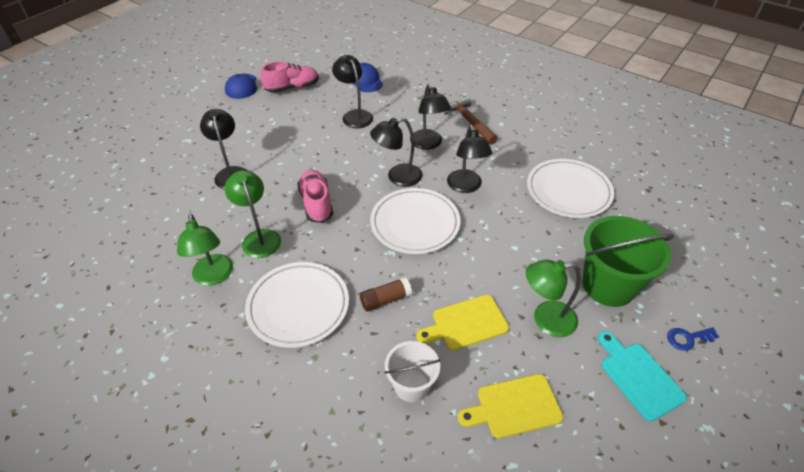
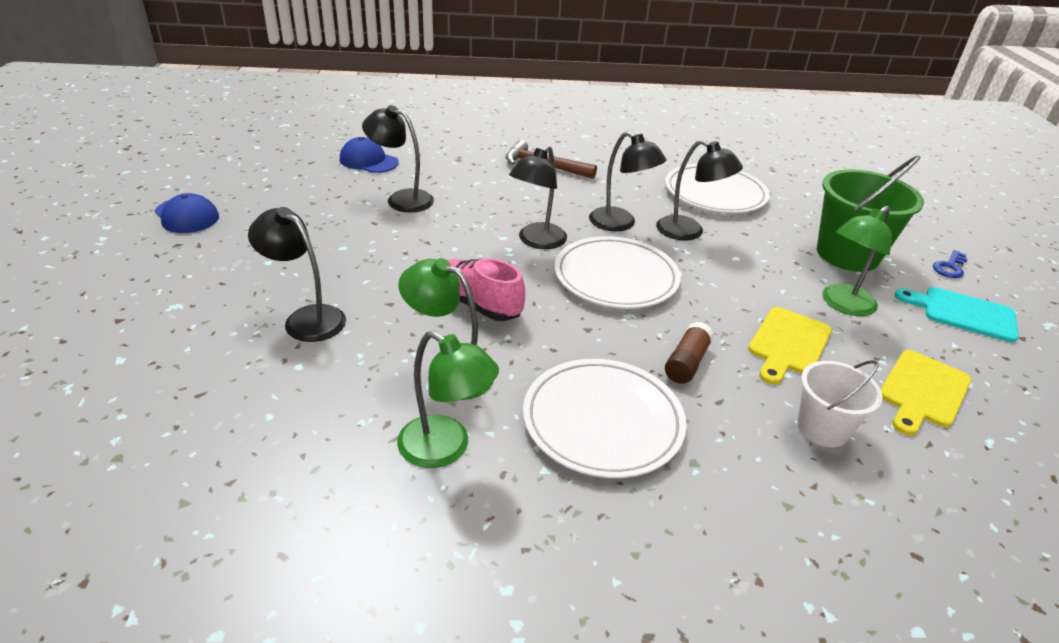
camera: 40 degrees left, 10 degrees down
(292, 88) = (273, 195): pink shoe -> none
(428, 144) = (528, 199): black lamp -> black lamp (689, 232)

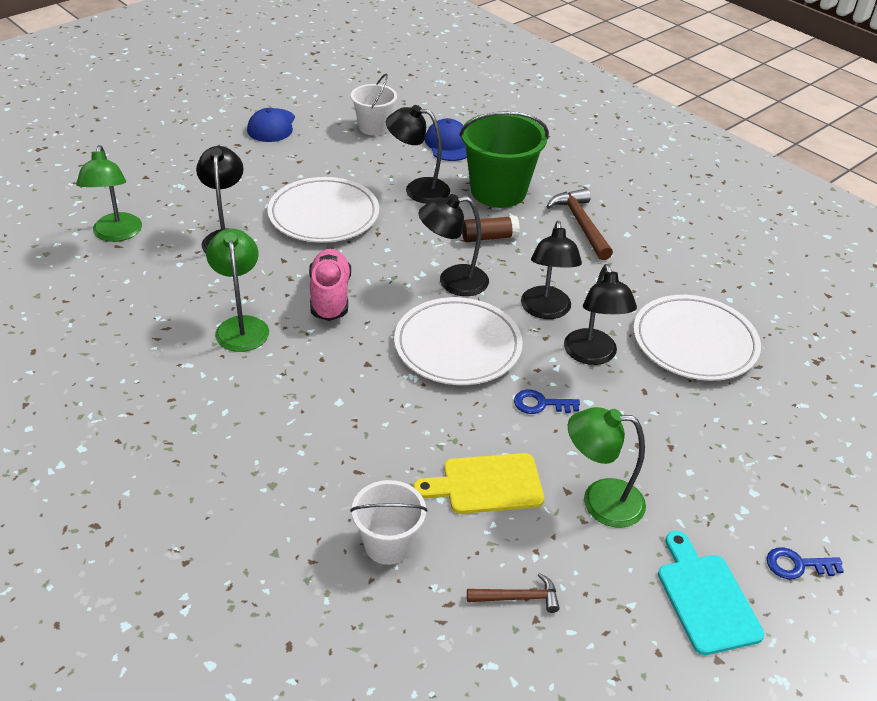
camera: 50 degrees right, 5 degrees up
(287, 176) = (374, 127): none -> white bucket
(401, 199) = (418, 189): black lamp -> black lamp turned 60 degrees counterclockwise
(446, 448) = (169, 363): green lamp -> green lamp (116, 234)
(602, 421) = (268, 420): white plate -> white plate (323, 215)
(686, 363) = (386, 434): brown glue stick -> brown glue stick (489, 237)
(720, 277) = (541, 404): none -> blue key
(847, 254) = (707, 475): green bucket -> green bucket (498, 191)
(923, 391) = (518, 598): yellow cutting board -> brown hammer

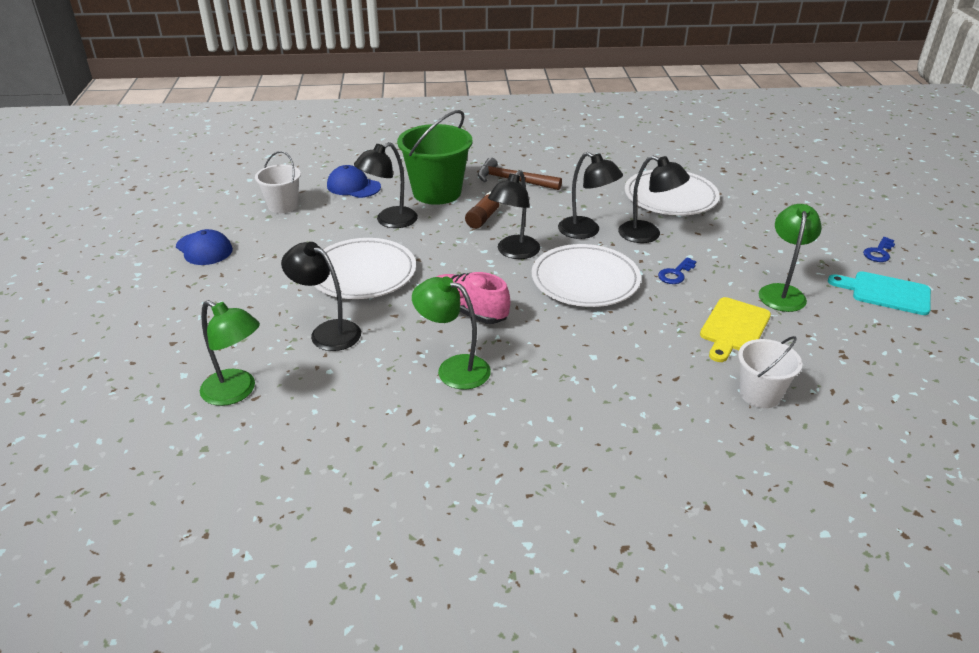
camera: 50 degrees left, 5 degrees down
(518, 598) = (844, 360): brown hammer -> none
(600, 501) = (782, 292): green lamp -> green lamp turned 150 degrees clockwise

